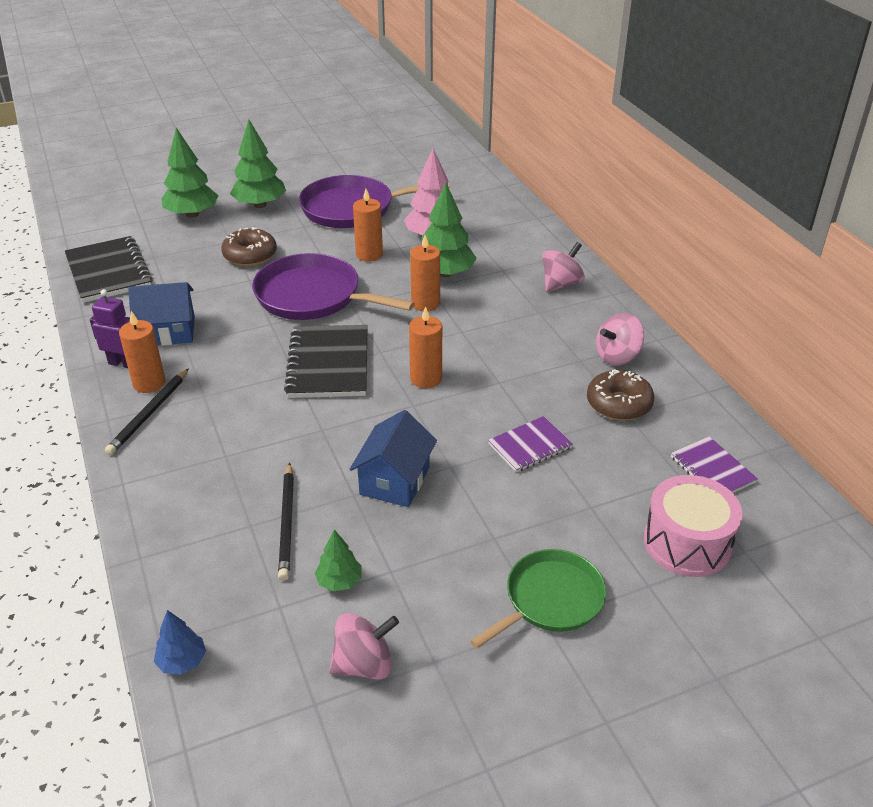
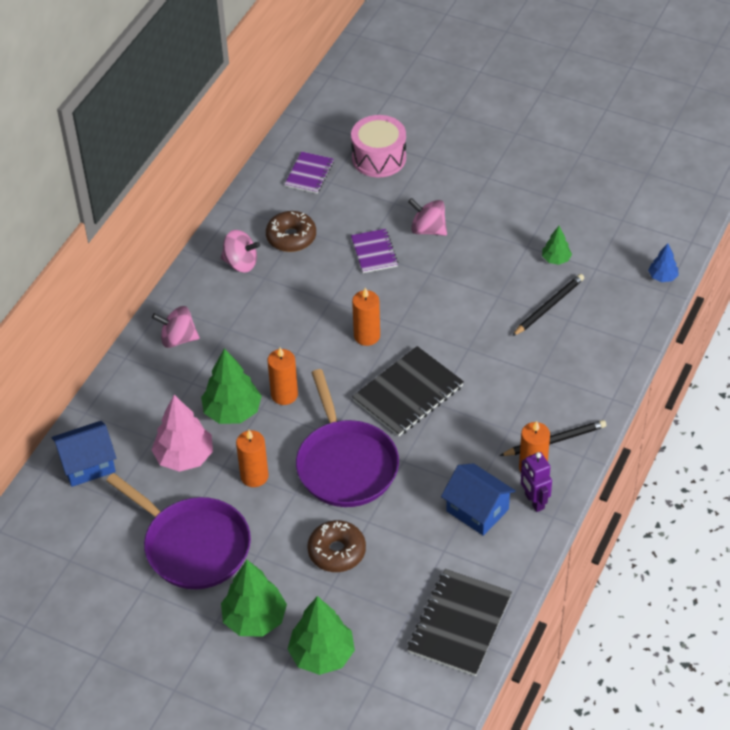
camera: 130 degrees left, 10 degrees up
(364, 664) = (585, 219): pink spinning top -> pink spinning top (428, 229)
(394, 481) = (468, 287): blue house -> blue house (87, 464)
(530, 446) = (374, 252): purple notebook -> purple notebook turned 60 degrees clockwise
(550, 599) = (473, 183): green pan -> none

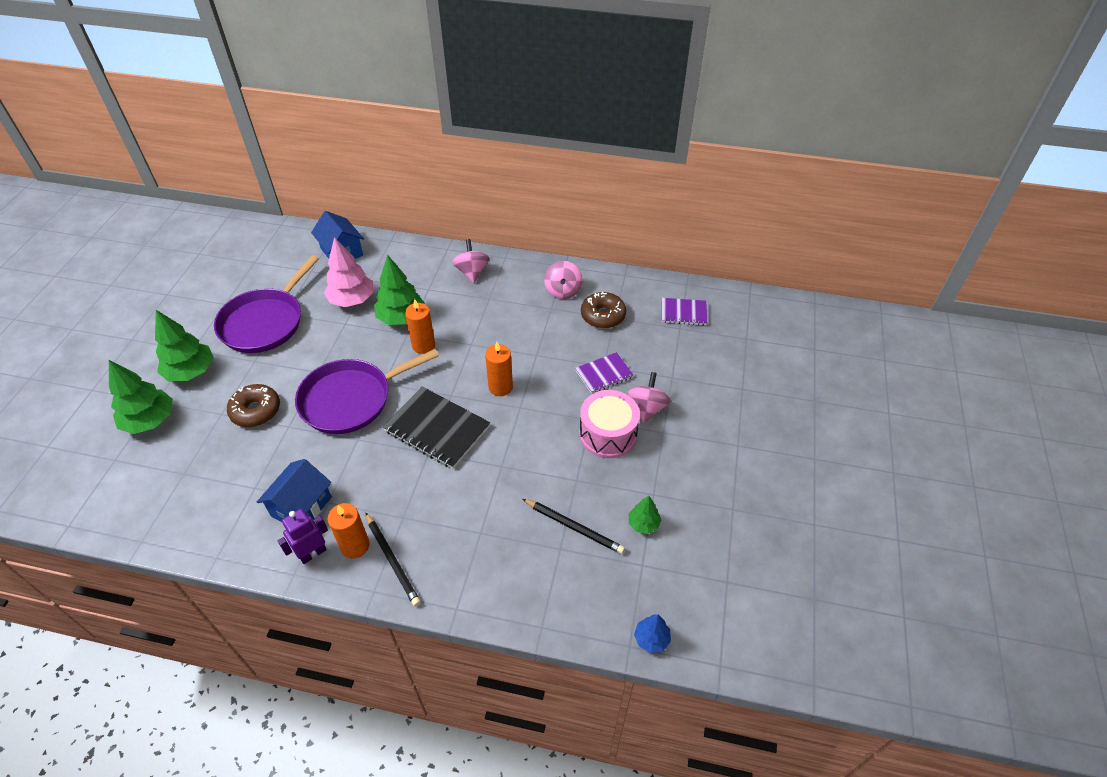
camera: 75 degrees right, 0 degrees up
(254, 476) = (335, 344): orange candle -> none
(379, 158) = (725, 356): pink drum -> pink drum (608, 434)
(460, 624) = (170, 514): black notebook -> none

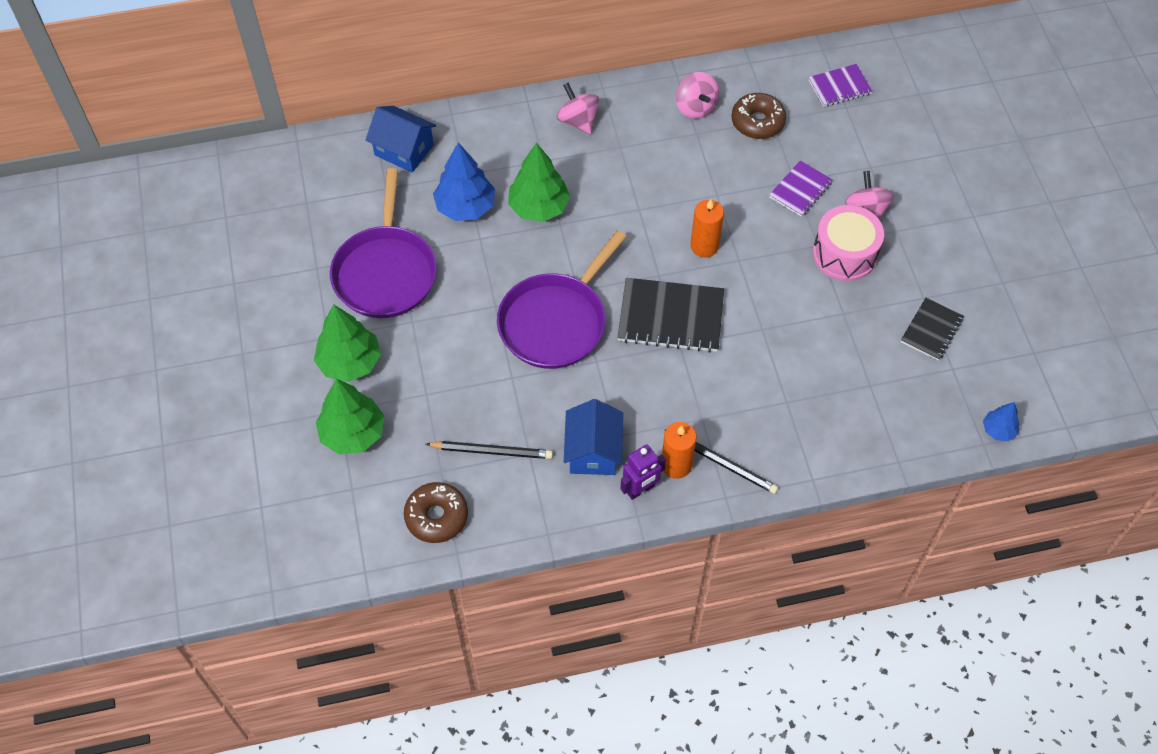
camera: 25 degrees left, 10 degrees up
(256, 411) = (462, 375): brown donut -> brown donut (436, 516)
(313, 553) = (640, 489): purple robot -> purple robot turned 150 degrees counterclockwise
(352, 300) = (465, 207): pink tree -> blue tree
(423, 345) = (588, 230): orange candle -> none
(574, 527) = (870, 360): black pencil -> black pencil (492, 451)
(643, 524) = (931, 330): green tree -> black notebook

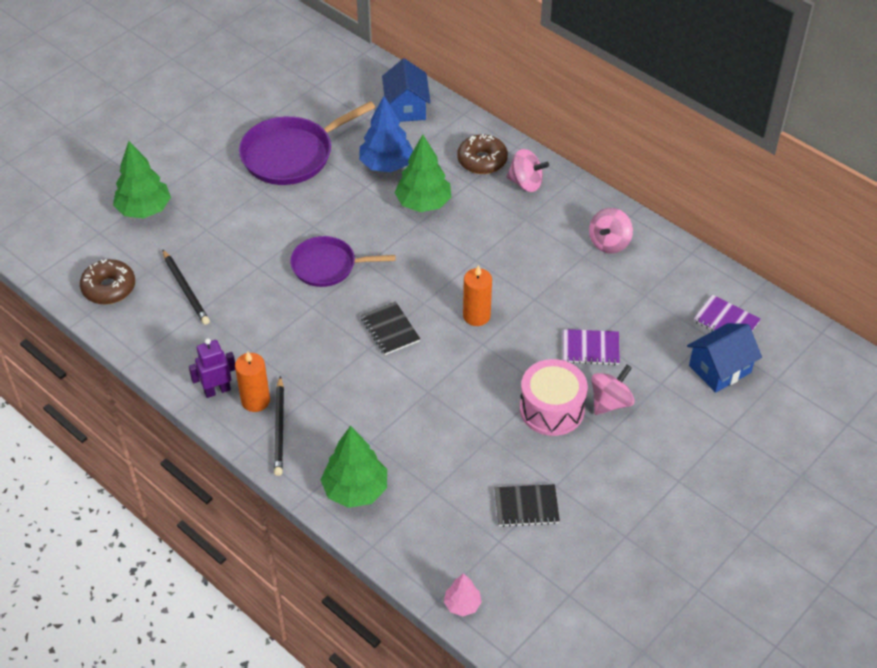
camera: 55 degrees right, 10 degrees down
(350, 362) = (201, 177): green tree -> green tree (355, 490)
(555, 322) = (327, 266): purple pan -> purple pan, size x0.66
(578, 121) = (526, 183): pink spinning top -> pink spinning top turned 90 degrees clockwise
(593, 451) = (230, 345): blue house -> blue house (719, 369)
(640, 489) = (217, 390): purple robot -> purple robot turned 135 degrees clockwise
(671, 317) = (390, 329): black notebook -> black notebook, size x0.59
(757, 122) = (633, 287): brown donut -> brown donut (482, 161)
(998, 430) = (462, 604): blue tree -> pink tree

